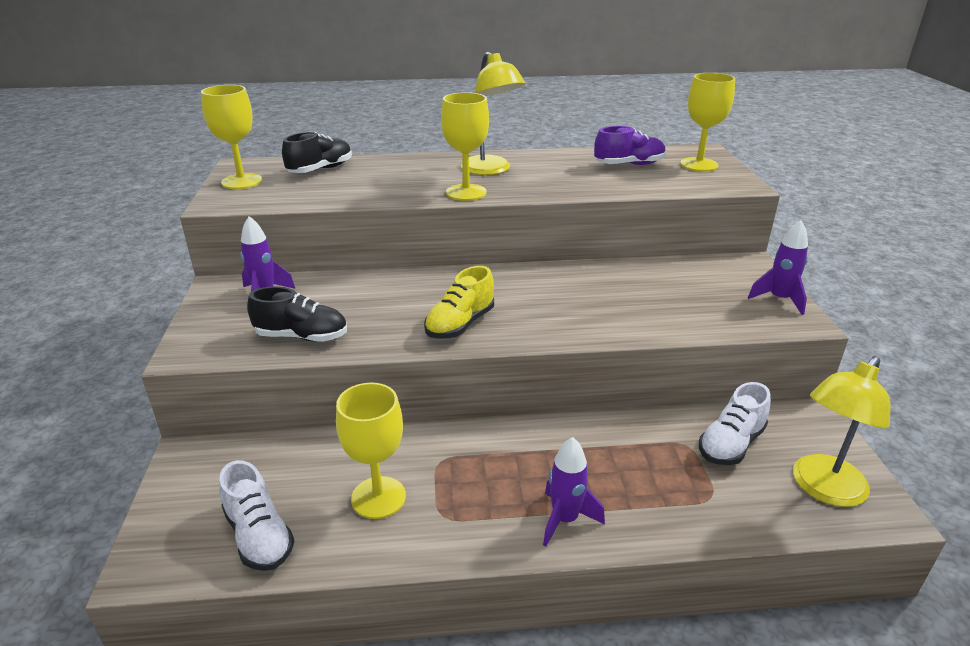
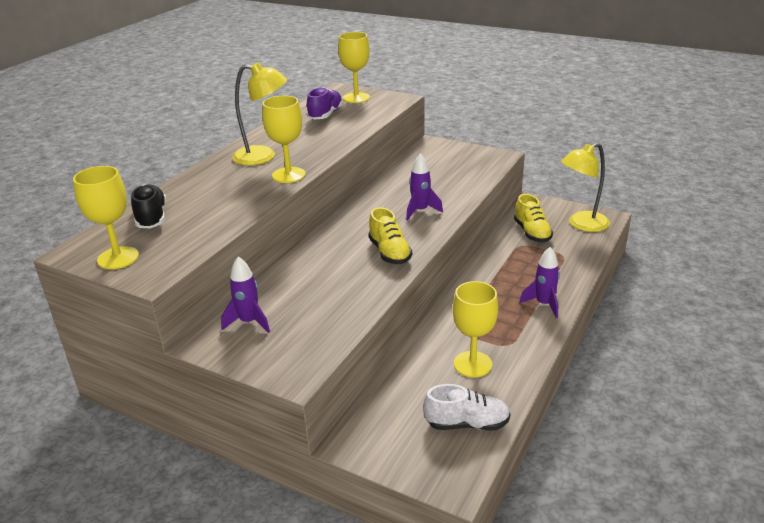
camera: 55 degrees left, 0 degrees up
(302, 336) = (333, 318): black shoe -> none
(731, 444) = (532, 233): white shoe -> yellow shoe
(779, 299) = (475, 152): purple rocket -> purple rocket (420, 211)
(823, 489) = (582, 224): yellow lamp -> yellow lamp turned 75 degrees clockwise

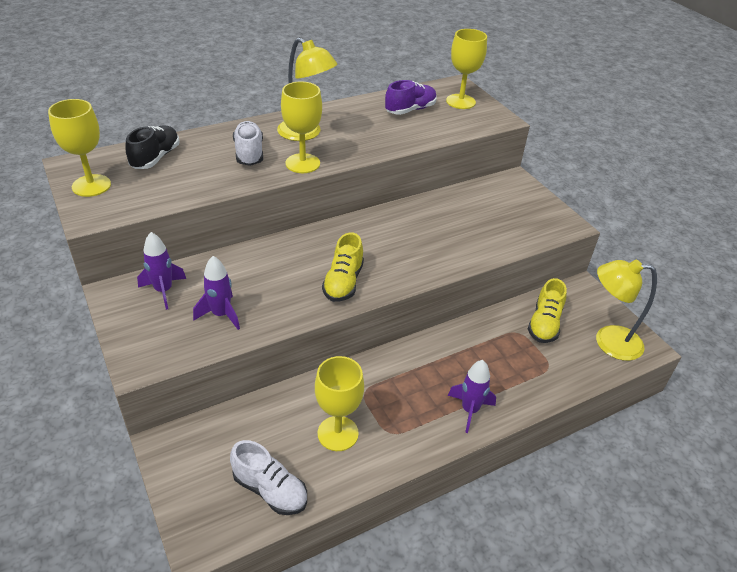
camera: 30 degrees right, 10 degrees up
(233, 185) = (249, 153): none -> white shoe
(420, 211) = (419, 251): purple rocket -> purple rocket (221, 315)

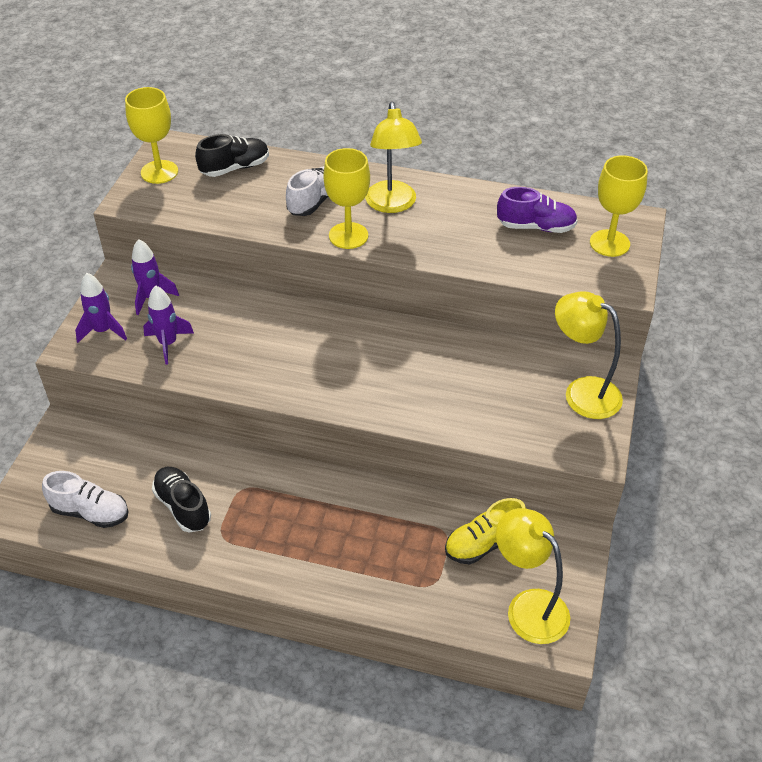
camera: 45 degrees right, 5 degrees up
(270, 490) = (90, 512): white shoe -> white shoe turned 60 degrees counterclockwise
(338, 433) = (183, 506): yellow goblet -> black shoe
(343, 282) = (293, 375): yellow shoe -> none
(469, 410) = (307, 567): purple rocket -> purple rocket (103, 331)
(518, 198) = (582, 392): none -> yellow lamp

